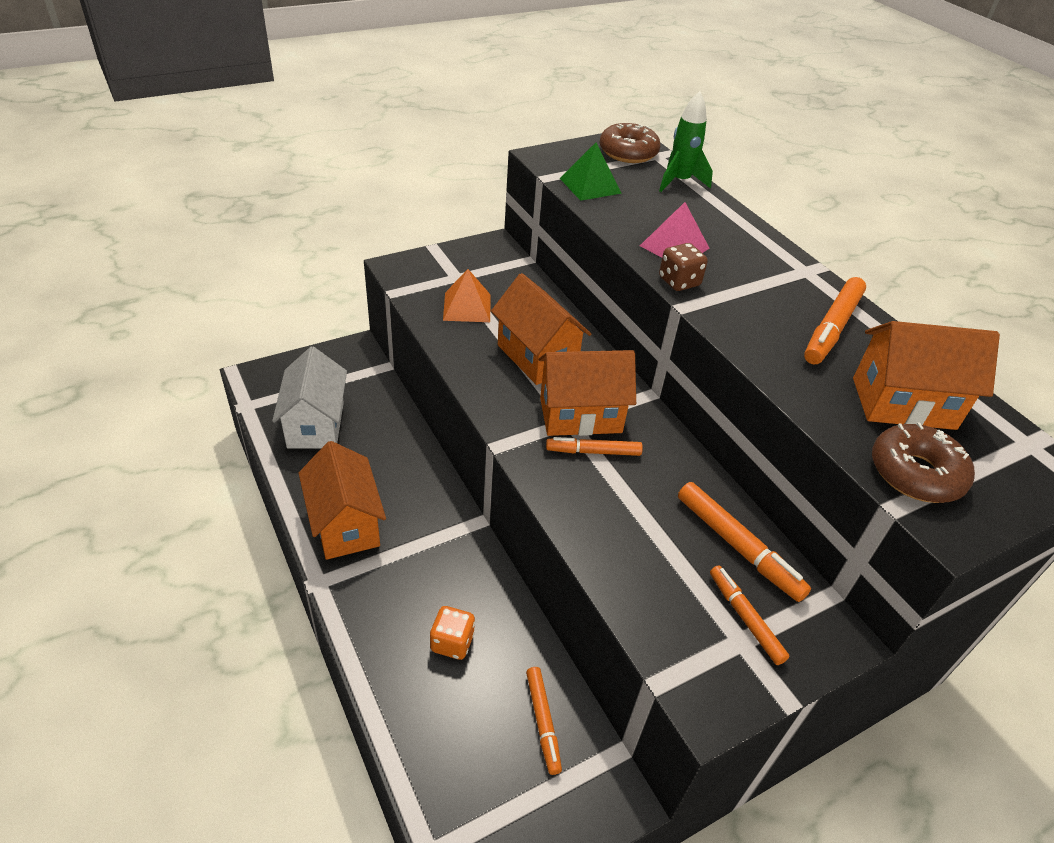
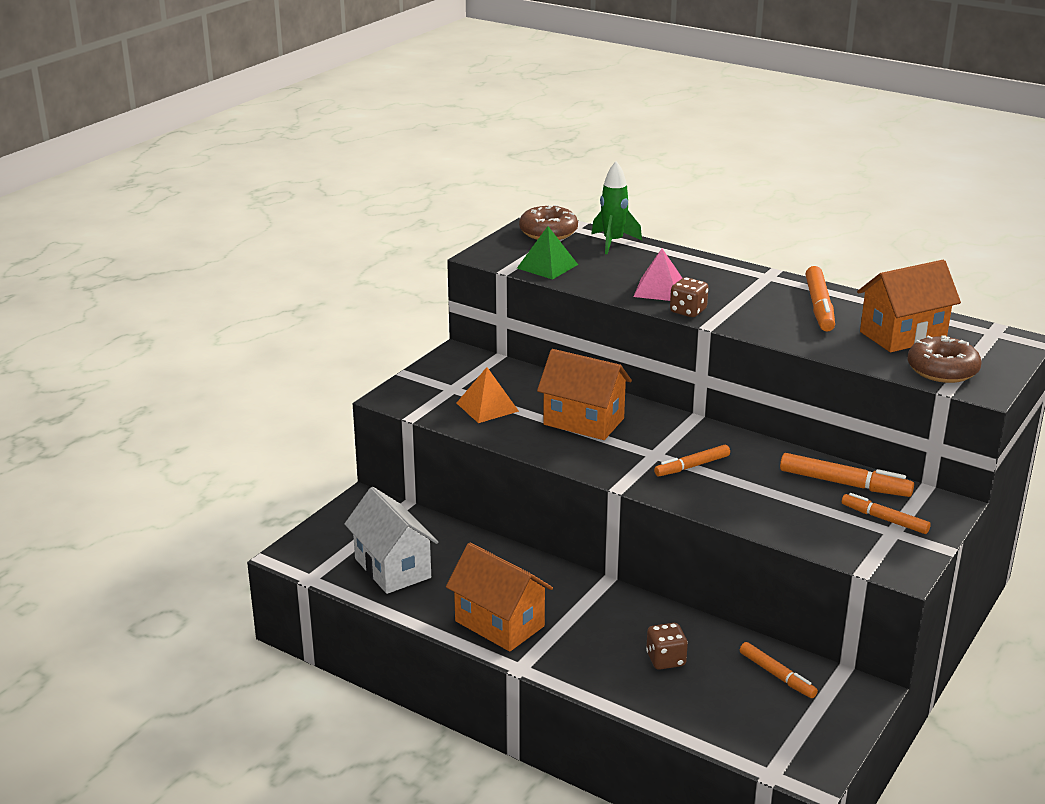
camera: 25 degrees left, 15 degrees down
(452, 642) = (665, 660): orange dice -> brown dice
(580, 415) = (658, 447): orange house -> none

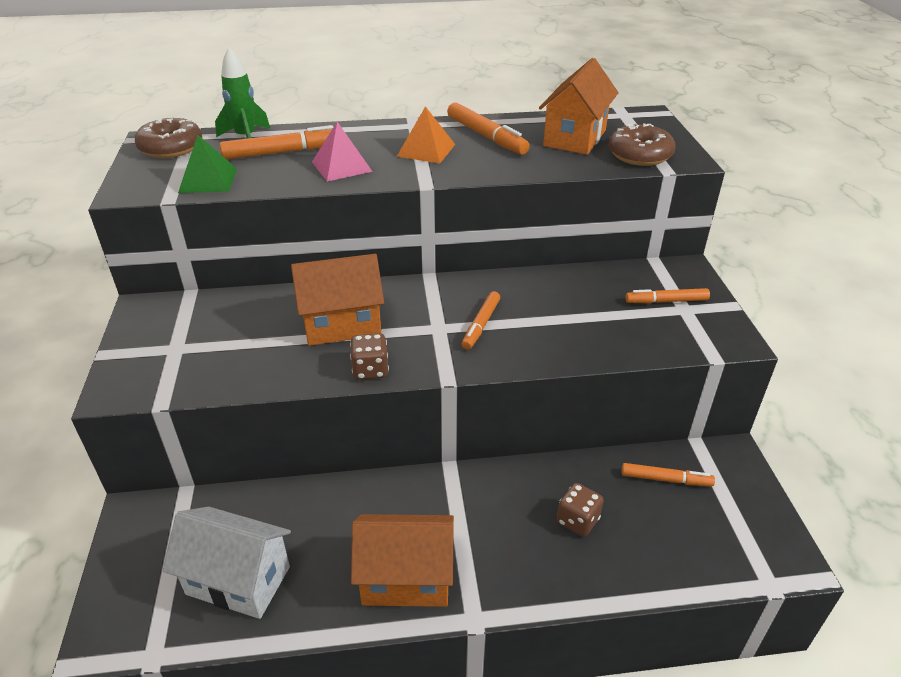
camera: 40 degrees left, 10 degrees up
(487, 407) = (233, 352): orange pyramid -> orange pyramid (426, 150)
(688, 311) = (392, 177): brown dice -> brown dice (370, 370)
(844, 484) = (603, 284): orange marker -> orange marker (283, 152)

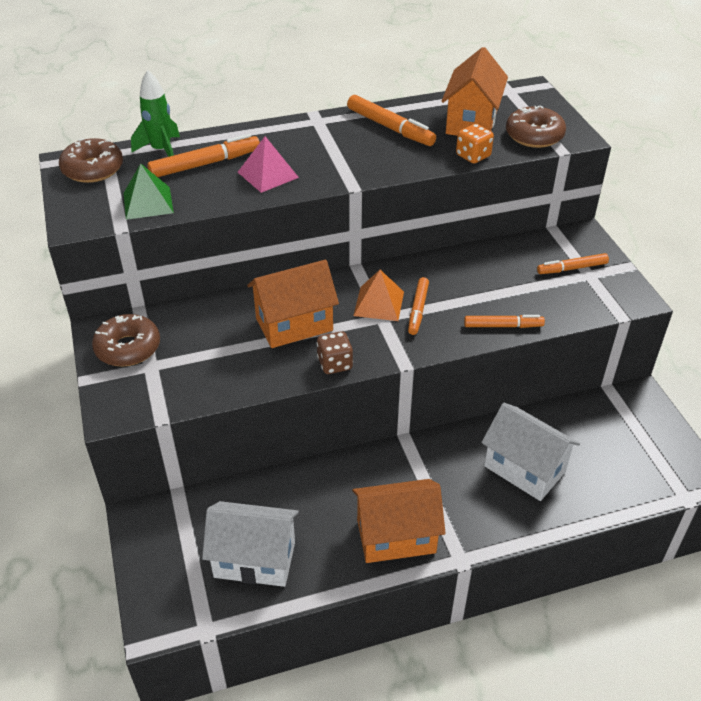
camera: 10 degrees left, 5 degrees up
(161, 328) = (128, 348): none -> brown donut
(426, 150) = (339, 149): orange pyramid -> orange pyramid (379, 303)
(566, 167) = (473, 156): none -> orange dice
(577, 520) = (524, 469): brown dice -> white house
(666, 479) = (589, 424): orange marker -> orange marker (503, 326)

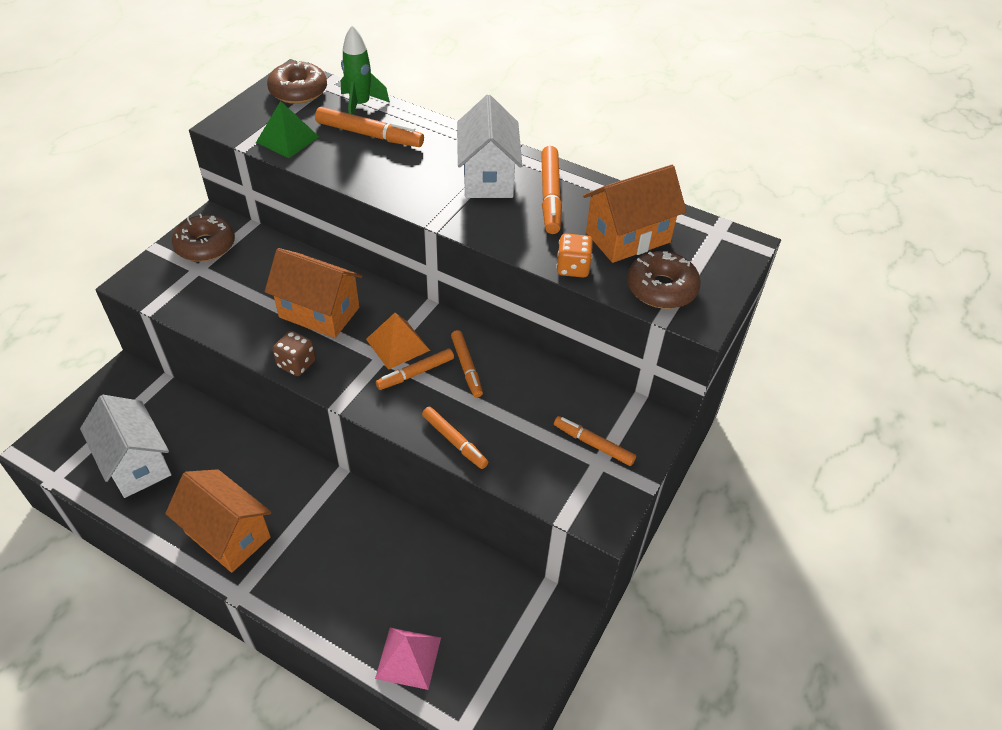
camera: 45 degrees right, 5 degrees up
(268, 174) = (394, 172): pink pyramid -> pink pyramid (408, 657)
(441, 283) = (467, 367): none -> orange marker
(524, 469) = (380, 578): white house -> white house (488, 177)

